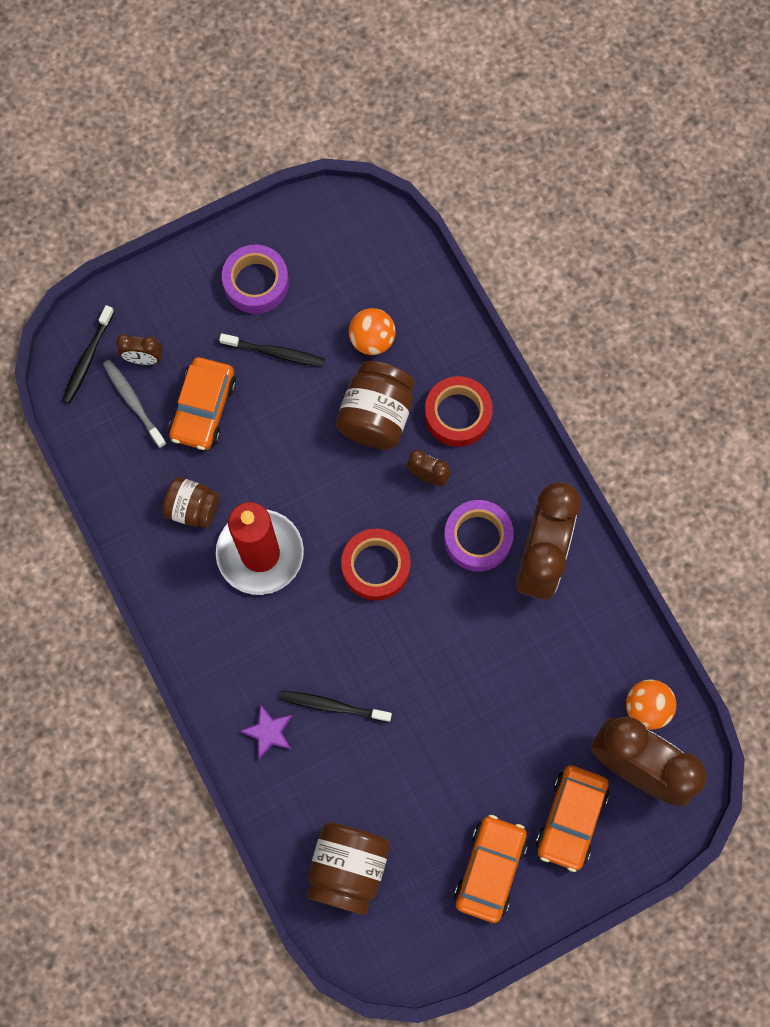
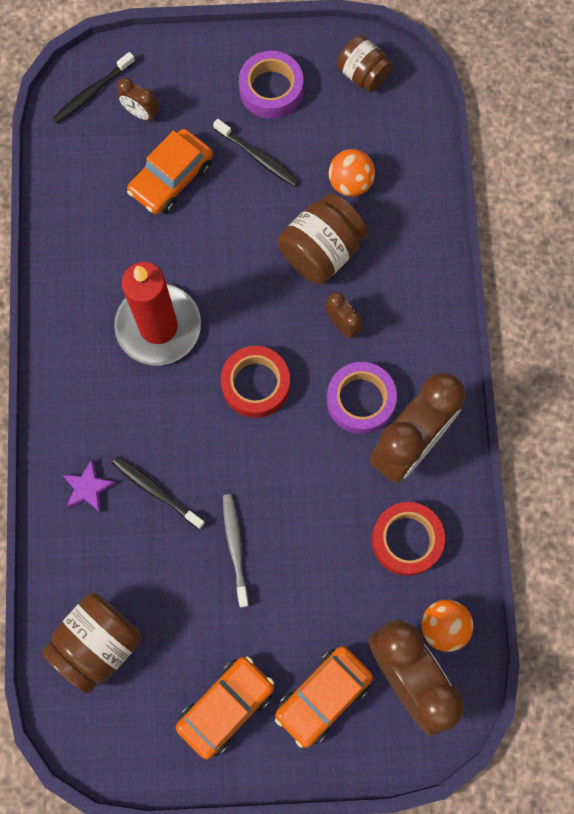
camera: 25 degrees right, 0 degrees up
(133, 402) = (113, 147): grey toothbrush -> grey toothbrush (235, 548)
(193, 508) = (119, 261): brown jar -> brown jar (363, 74)
(457, 414) = (396, 282): red tape -> red tape (406, 540)

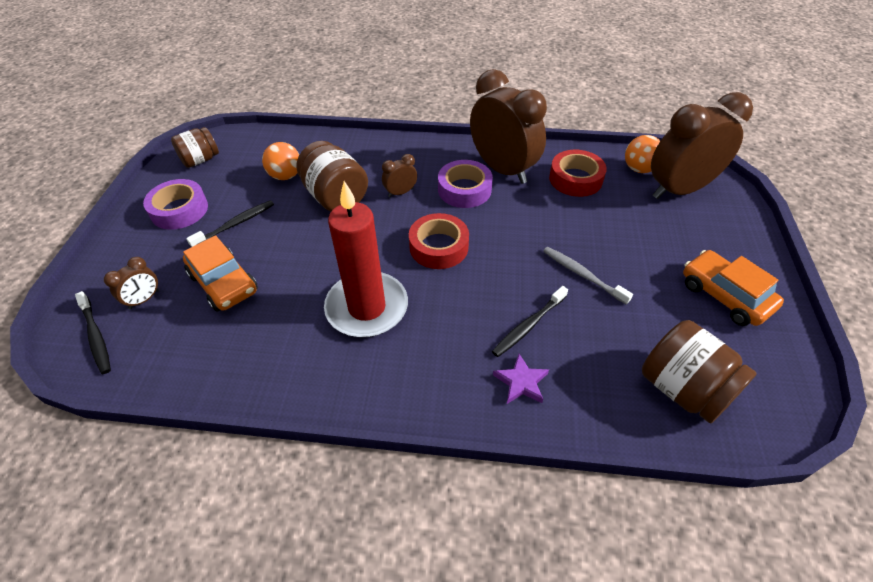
camera: 80 degrees left, 25 degrees down
(235, 548) = (583, 275): grey toothbrush -> grey toothbrush turned 45 degrees clockwise
(323, 696) = (702, 235): orange car -> none

